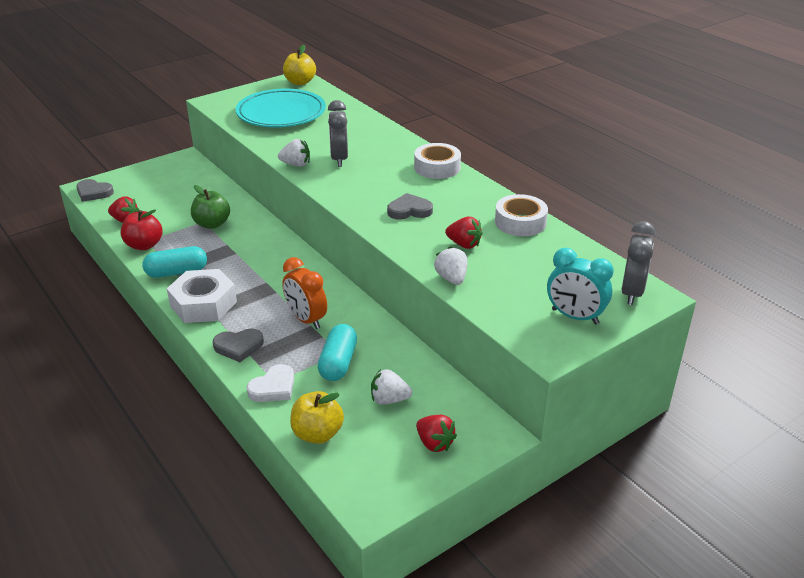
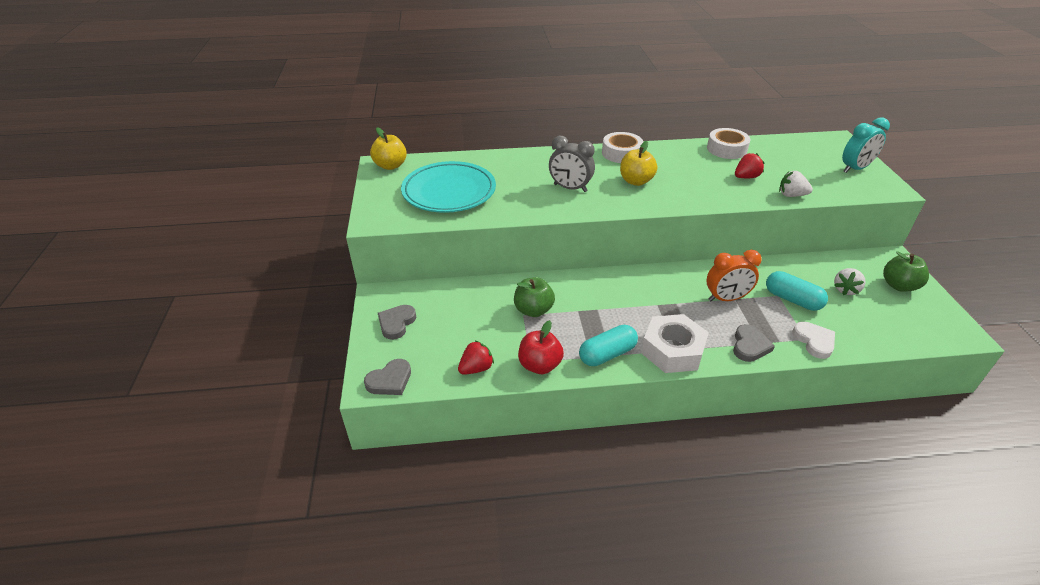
camera: 60 degrees left, 5 degrees up
(177, 272) = (607, 354): turquoise capsule -> turquoise capsule turned 45 degrees clockwise
(296, 164) = (561, 210): white strawberry -> none
(317, 434) = (878, 335): yellow apple -> yellow apple (636, 181)
(409, 210) = (682, 183): grey heart -> grey heart (396, 323)
(434, 443) = (899, 285): red strawberry -> green apple
(631, 293) = (833, 143): grey clock -> none

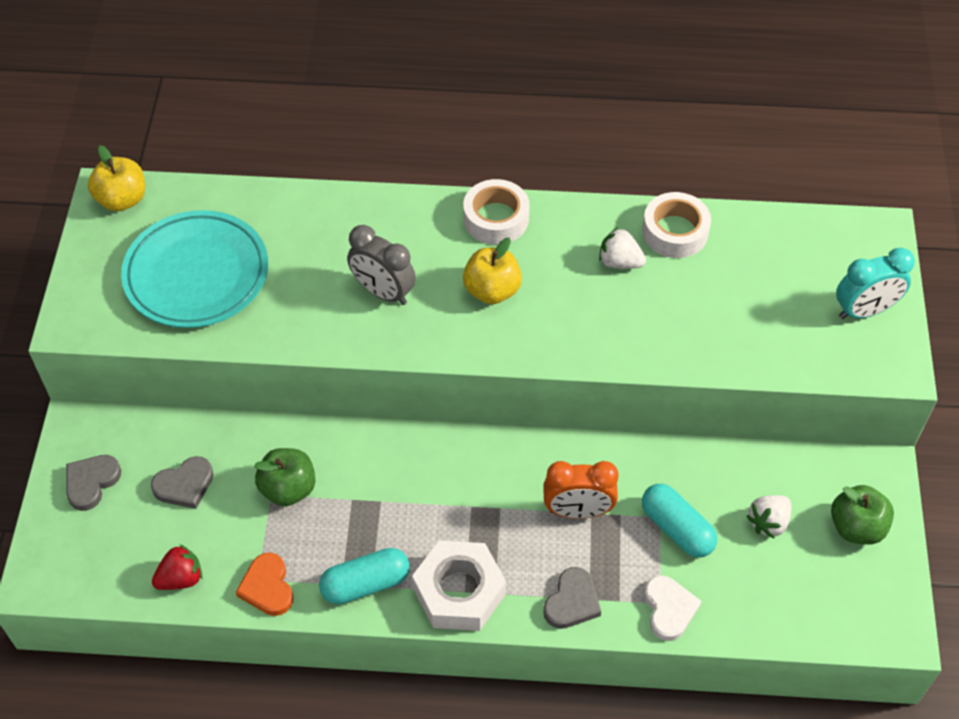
camera: 10 degrees right, 15 degrees up
(390, 380) = (63, 580): grey heart -> grey heart (184, 485)
(540, 365) = (267, 587): red apple -> orange heart
(746, 177) = (673, 306): red strawberry -> none
(791, 195) = (724, 358): white strawberry -> white strawberry (619, 262)

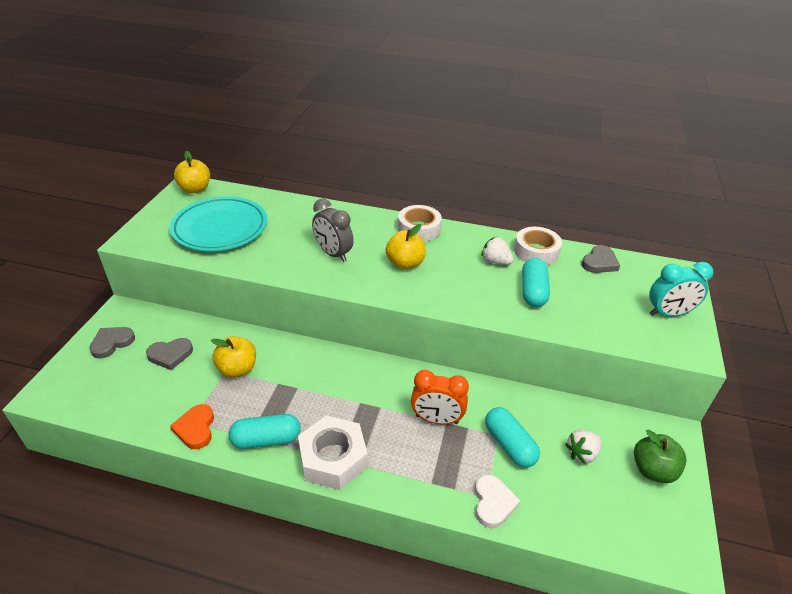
camera: 10 degrees right, 15 degrees down
(181, 578) = (139, 411): red strawberry -> none
(288, 489) = (237, 369): green apple -> yellow apple
(572, 602) = (417, 482): grey heart -> grey heart (599, 262)
(680, 307) = (533, 291): none -> turquoise capsule

